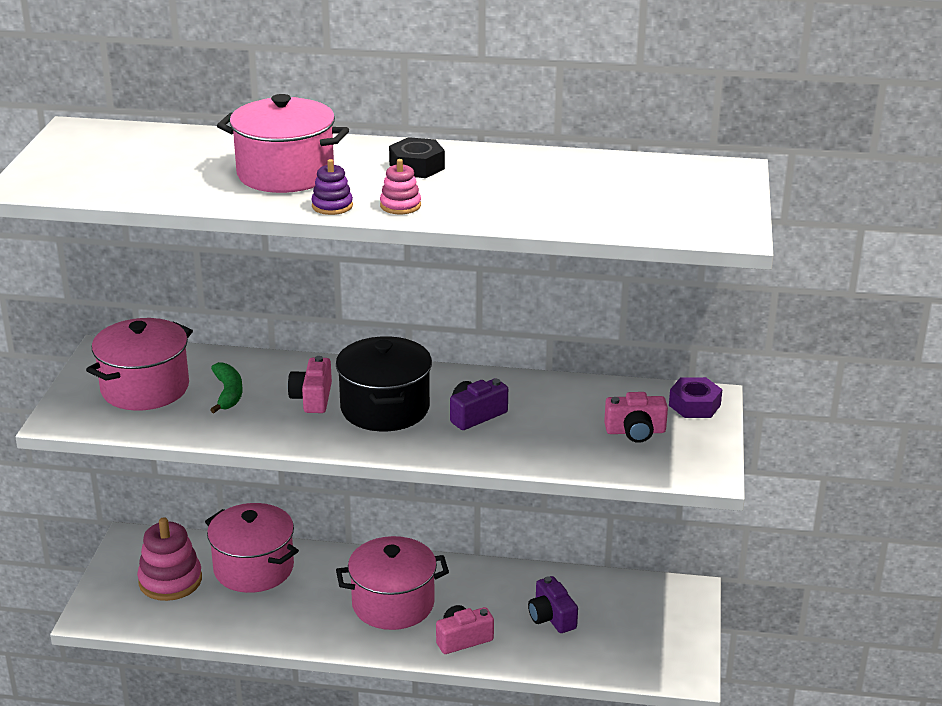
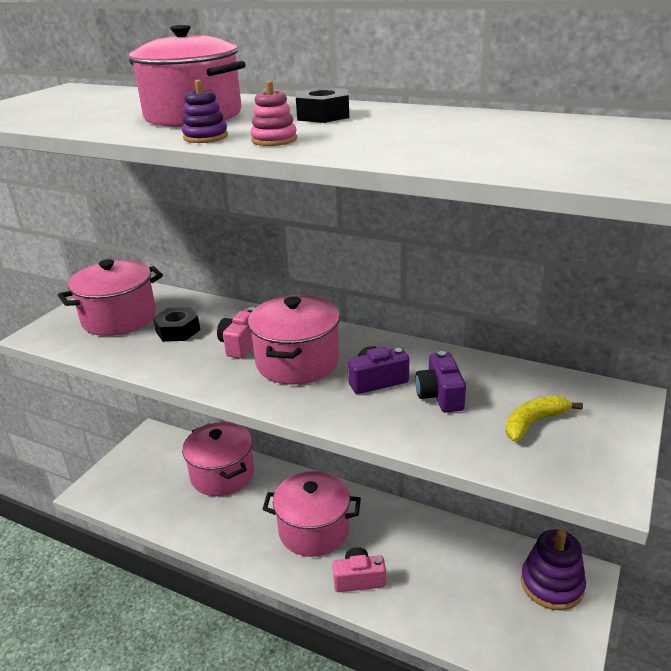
camera: 20 degrees right, 0 degrees up
(170, 581) = (158, 473): pink stacking toy -> none
(228, 393) = (178, 331): green banana -> black nut
(385, 408) = (297, 362): black pot -> pink pot
(551, 617) = (446, 574): purple camera -> purple camera (440, 395)
(635, 431) = (534, 423): pink camera -> yellow banana
(658, 606) = (552, 584): none -> purple stacking toy
(694, 405) = (607, 403): purple nut -> none

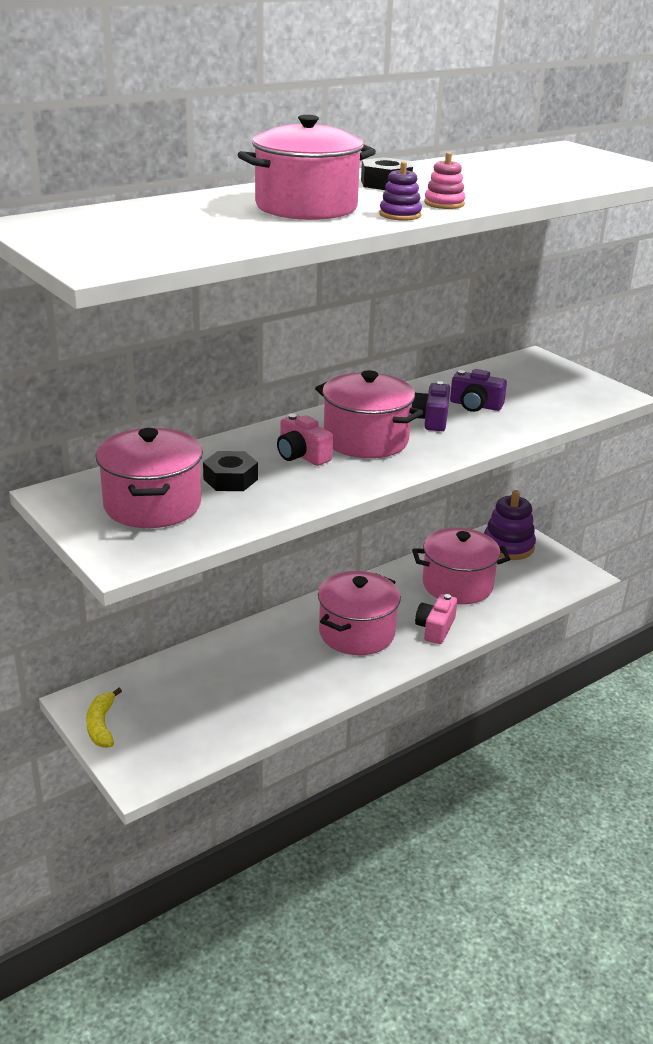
camera: 65 degrees left, 0 degrees up
(222, 474) = (219, 666): pink pot -> pink pot (457, 585)
(534, 423) = (537, 390): yellow banana -> yellow banana (101, 725)

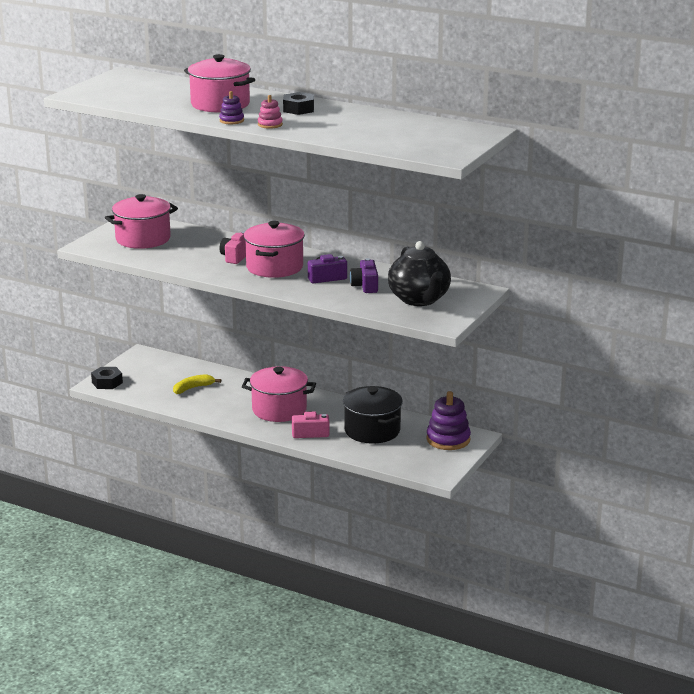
camera: 65 degrees right, 5 degrees down
(101, 725) = (128, 364): yellow banana -> yellow banana (193, 388)
(230, 479) = (188, 248): black nut -> black nut (107, 382)
(457, 585) = (372, 431): pink pot -> black pot
(540, 389) = (419, 299): none -> black teapot

